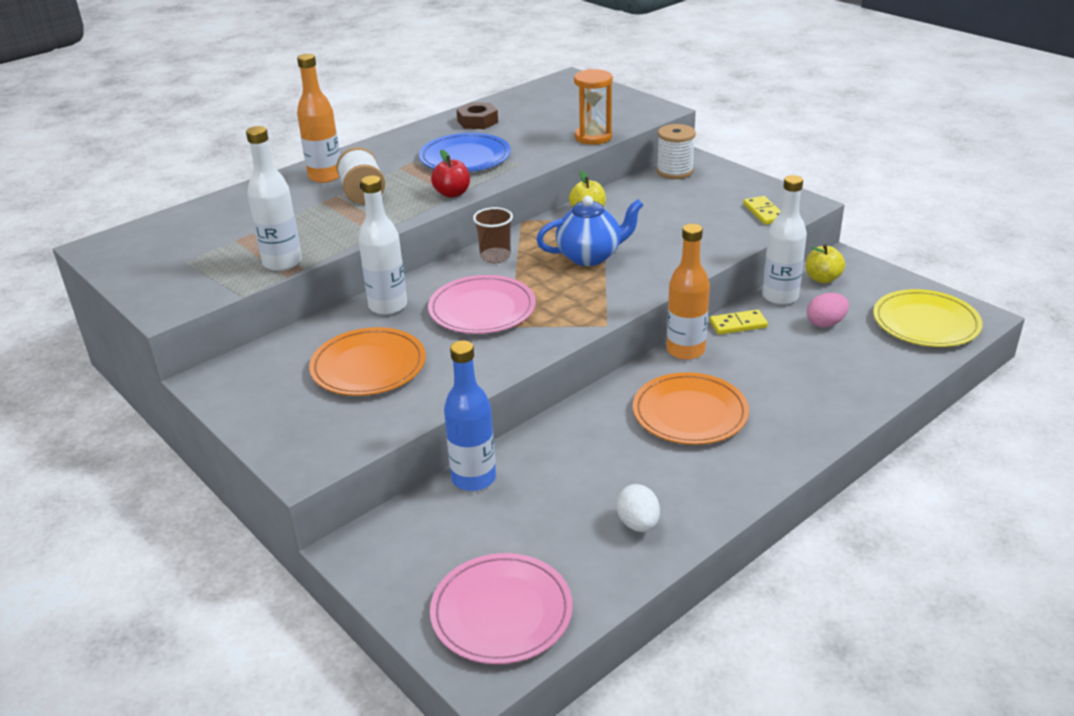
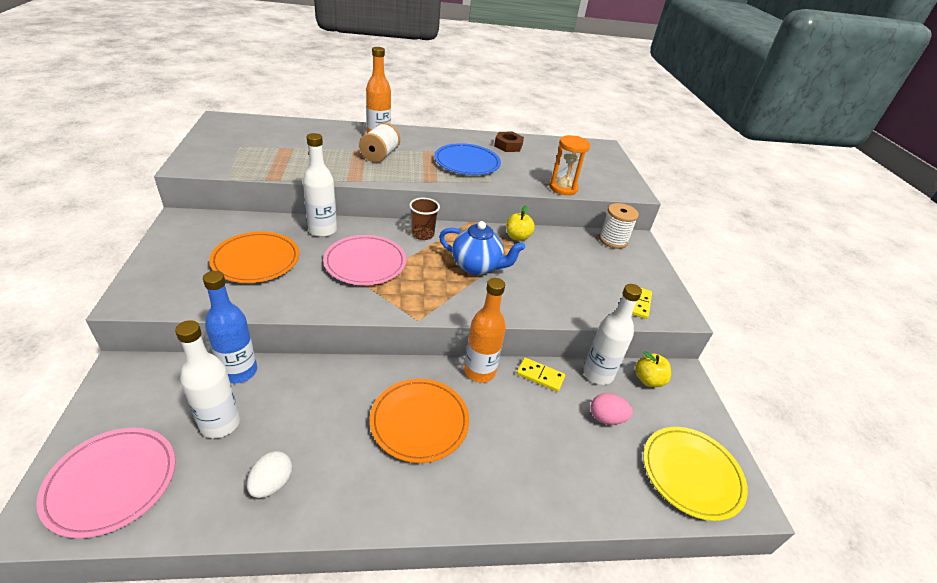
camera: 30 degrees right, 5 degrees up
(282, 262) = (277, 171): white bottle -> white bottle (220, 423)
(452, 193) = (425, 179): red apple -> none

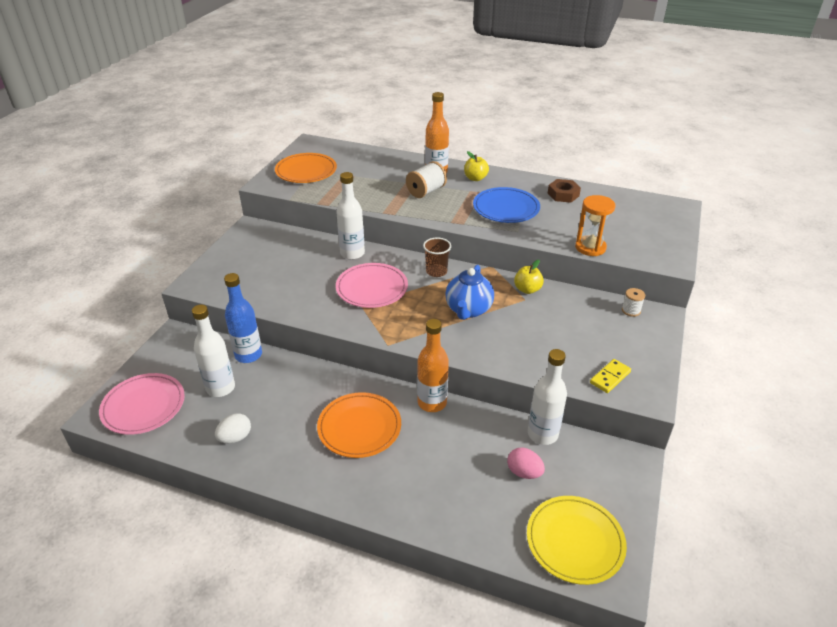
camera: 30 degrees right, 0 degrees up
(256, 260) = (289, 270): orange plate -> orange plate (306, 171)
(477, 266) = (468, 310): blue teapot -> blue teapot turned 60 degrees clockwise
(540, 376) = (485, 421): yellow domino -> none
(613, 240) = (631, 310): white spool -> white spool, size x0.59
(648, 380) = (591, 453): yellow apple -> yellow apple (475, 178)

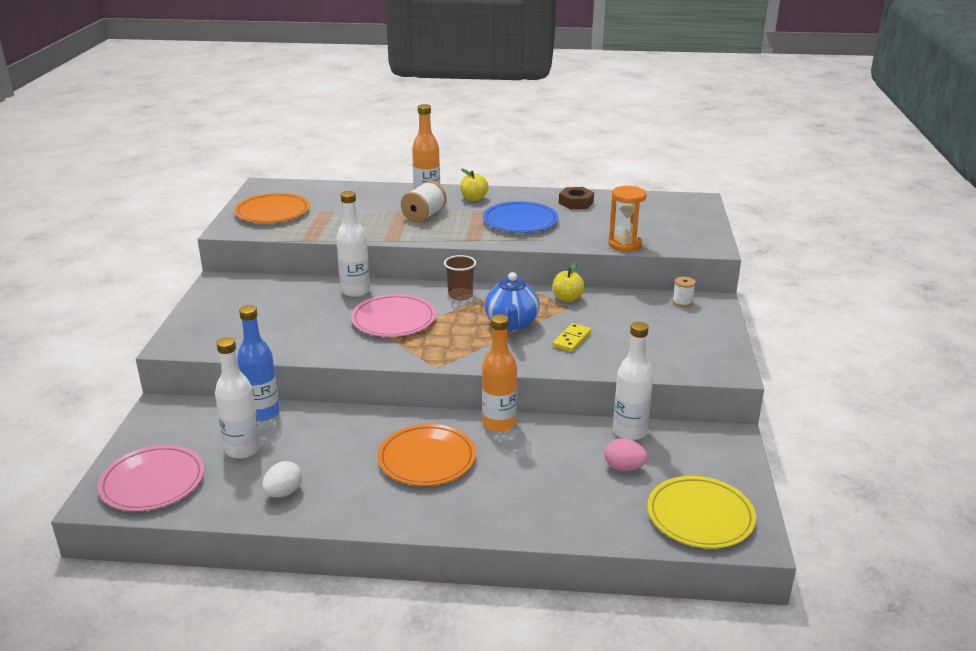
camera: 15 degrees left, 10 degrees down
(610, 377) = (685, 361): yellow domino -> yellow domino (571, 339)

